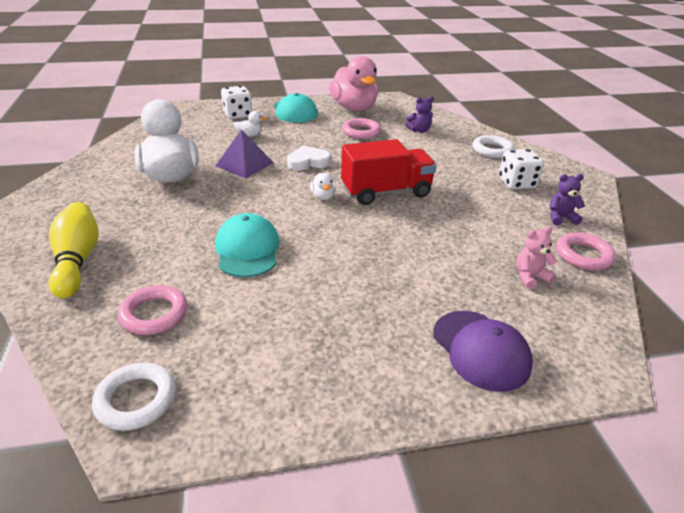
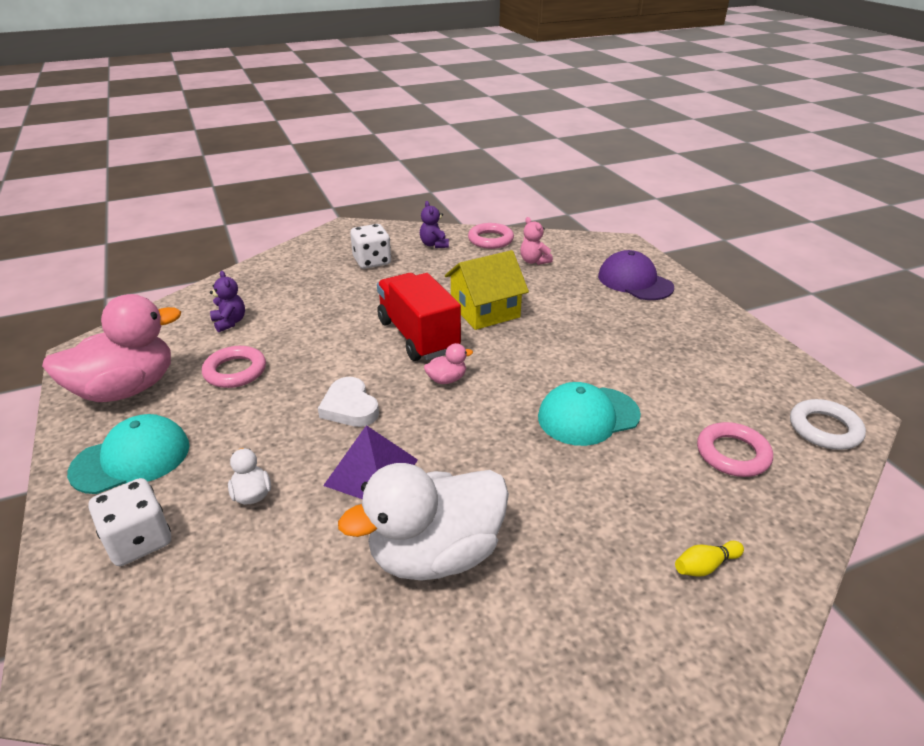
camera: 100 degrees left, 0 degrees up
(77, 260) = (705, 566): yellow bowling pin -> yellow bowling pin, size x0.46
(323, 197) = (446, 379): white duck -> pink duck
(421, 228) = (485, 311): none -> yellow house
(481, 350) = (634, 281): purple cap -> purple cap turned 90 degrees counterclockwise
(492, 150) = (290, 273): white ring -> none

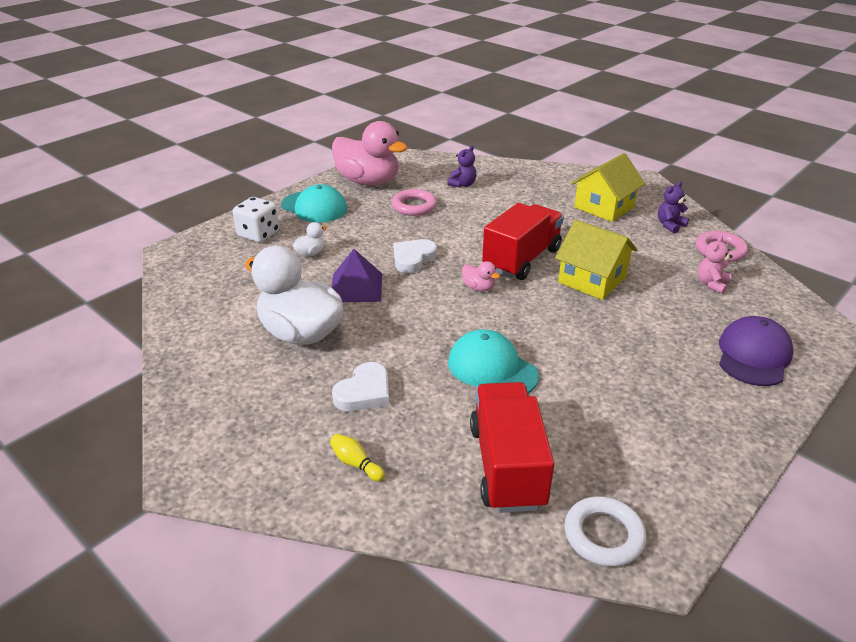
camera: 65 degrees right, 0 degrees up
(372, 261) = (604, 207): white dice -> yellow house
(585, 524) = (364, 392): none -> white heart
(732, 454) = (507, 466): pink ring -> red truck

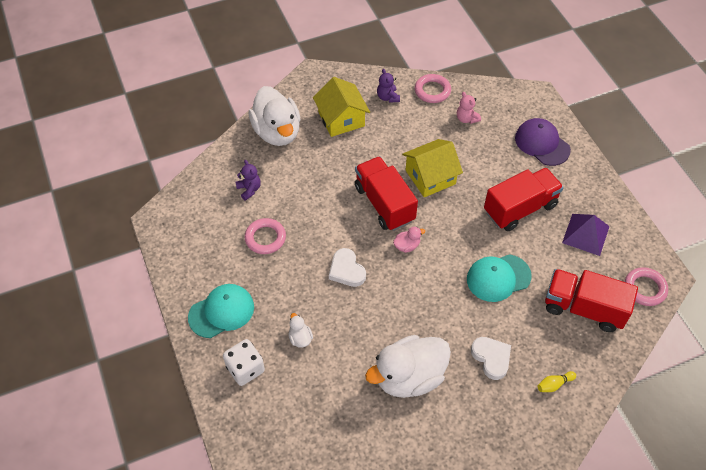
camera: 65 degrees left, 20 degrees up
(356, 287) = (367, 322): purple pyramid -> purple pyramid (586, 234)
(368, 181) = (198, 255): pink duck -> none
(545, 180) = (277, 132): none -> white duck
(603, 535) = (644, 288): white ring -> pink ring
(621, 361) = (520, 208): none -> red truck

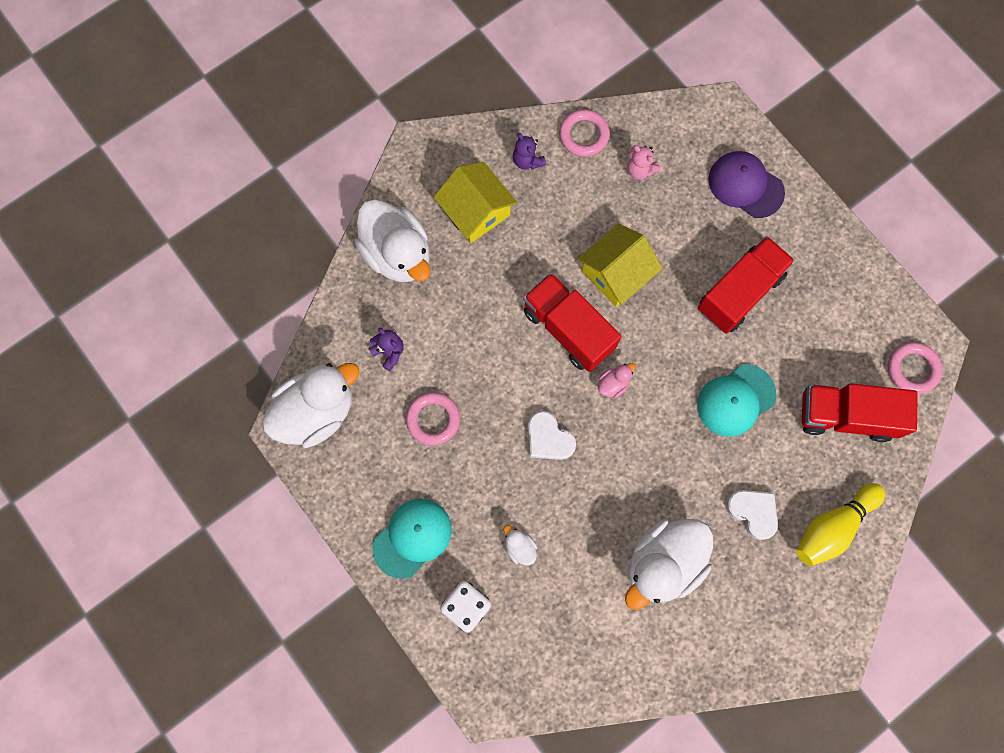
camera: 15 degrees left, 20 degrees up
(183, 214) = (316, 412): none -> white duck
(554, 384) = (832, 527): yellow bowling pin -> yellow bowling pin, size x2.16
(586, 234) = (828, 309): purple pyramid -> none

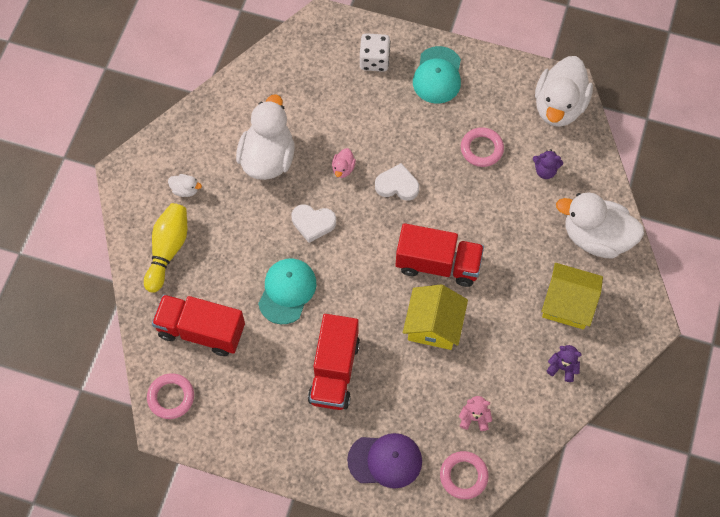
camera: 145 degrees right, 10 degrees down
(519, 547) = (366, 111): white duck -> white duck (185, 190)
(584, 135) = (537, 417): pink ring -> pink ring (463, 476)
(613, 384) = (380, 247): pink duck -> pink duck (343, 169)
(753, 512) = (228, 225): white heart -> white heart (313, 223)
(846, 416) = (201, 331): red truck -> red truck turned 135 degrees counterclockwise

